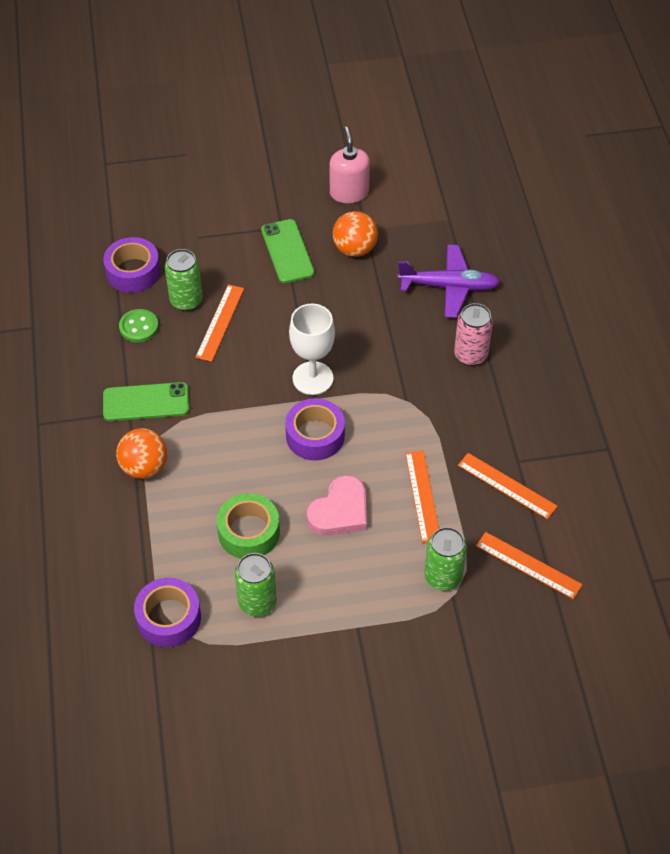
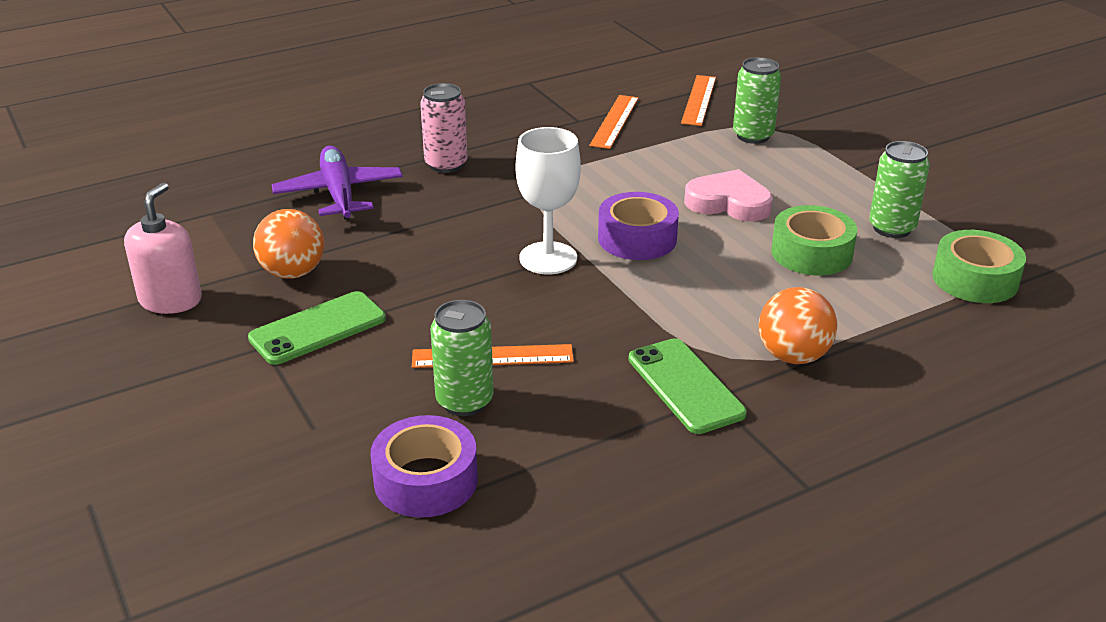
camera: 110 degrees left, 20 degrees down
(139, 327) = (546, 436): green button -> none
(169, 618) = (975, 279): purple tape -> green tape
(349, 192) = (170, 300): pink soap dispenser -> pink soap dispenser turned 135 degrees clockwise
(422, 496) = (666, 161): orange ruler -> none

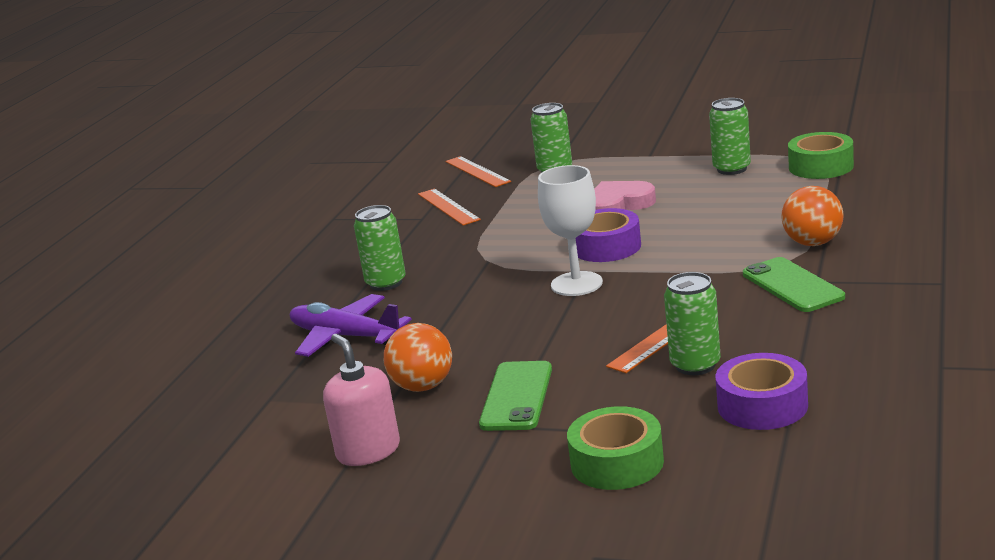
camera: 40 degrees left, 10 degrees down
(446, 164) = (386, 283): pink can -> green can
(685, 386) = (792, 285): green phone -> green phone turned 45 degrees clockwise
(811, 253) = (717, 200): green tape -> green tape (617, 462)

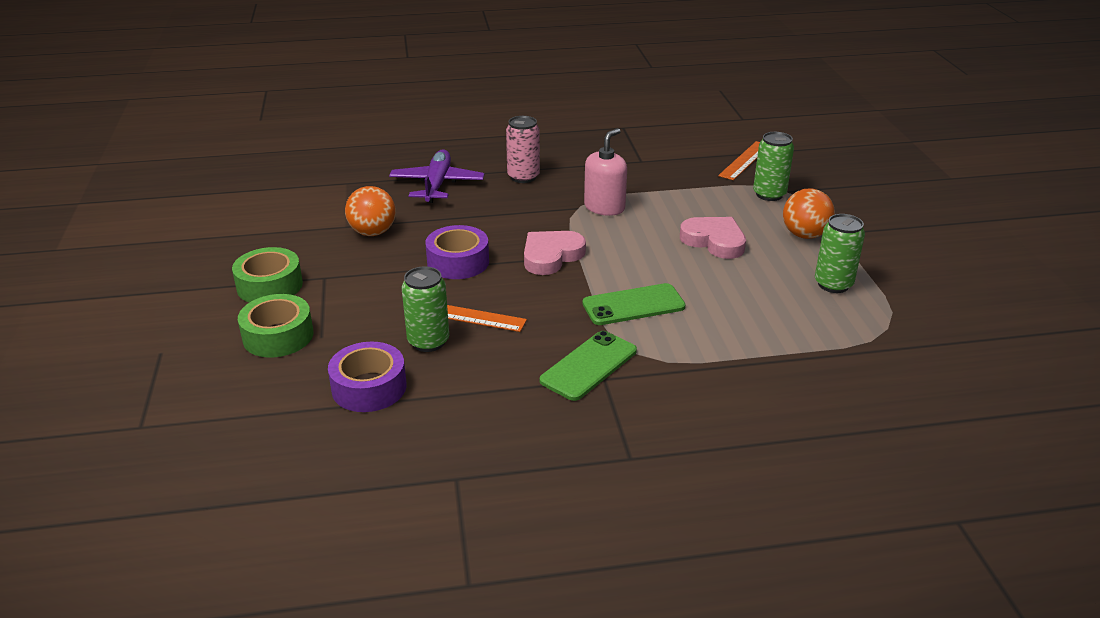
camera: 60 degrees right, 10 degrees up
(368, 451) = (285, 235): pink soap dispenser -> pink soap dispenser (604, 207)
(386, 283) = (523, 177): green can -> pink can
(448, 207) = (668, 166): orange ruler -> none
(516, 396) = (365, 273): green phone -> green phone (633, 305)
(576, 284) = (551, 256): white goblet -> pink heart
(606, 247) = (626, 254): purple tape -> purple tape (458, 262)
(813, 243) = (684, 362): orange ball -> orange ball (804, 235)
(821, 166) = (875, 337): green tape -> green tape (270, 286)

